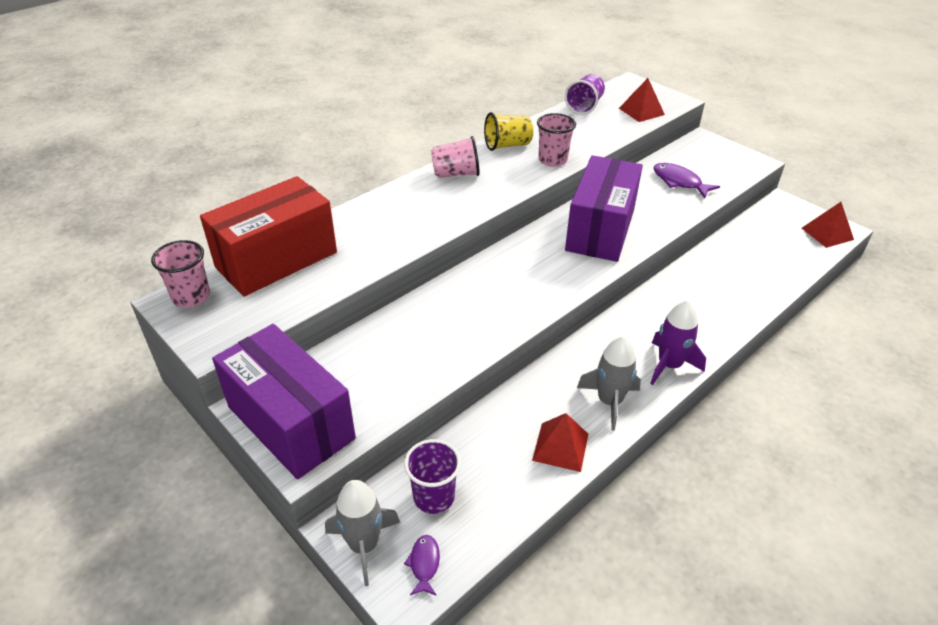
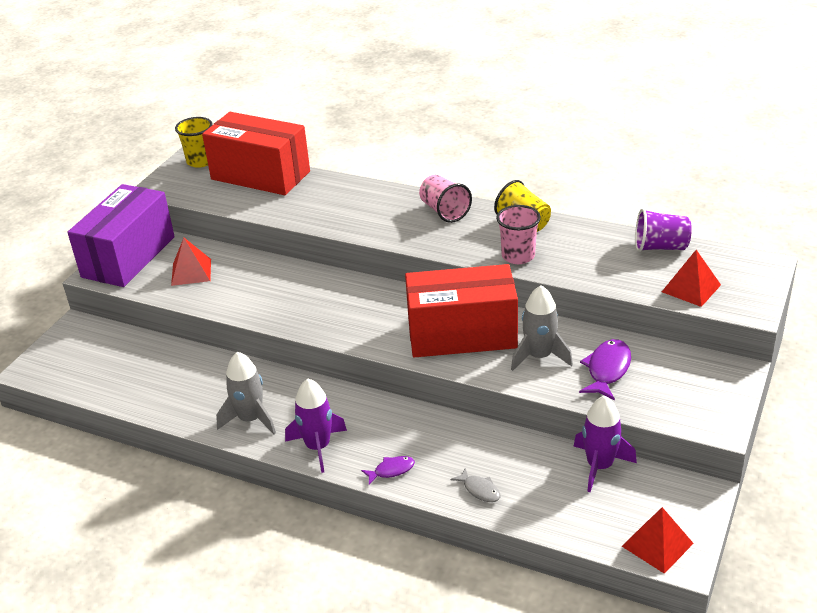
camera: 70 degrees right, 5 degrees down
(191, 297) = (200, 161): pink cup -> yellow cup
(364, 545) = (64, 339): grey rocket -> grey rocket (539, 356)
(424, 564) = (56, 369): purple fish -> purple fish (391, 470)
(434, 497) = (114, 355): purple cup -> none
(560, 447) = (186, 404): red pyramid -> red pyramid (191, 272)
(600, 230) = (462, 334): purple box -> red box
(744, 231) = (600, 466): none -> purple rocket
(753, 291) = (479, 490): none -> grey fish

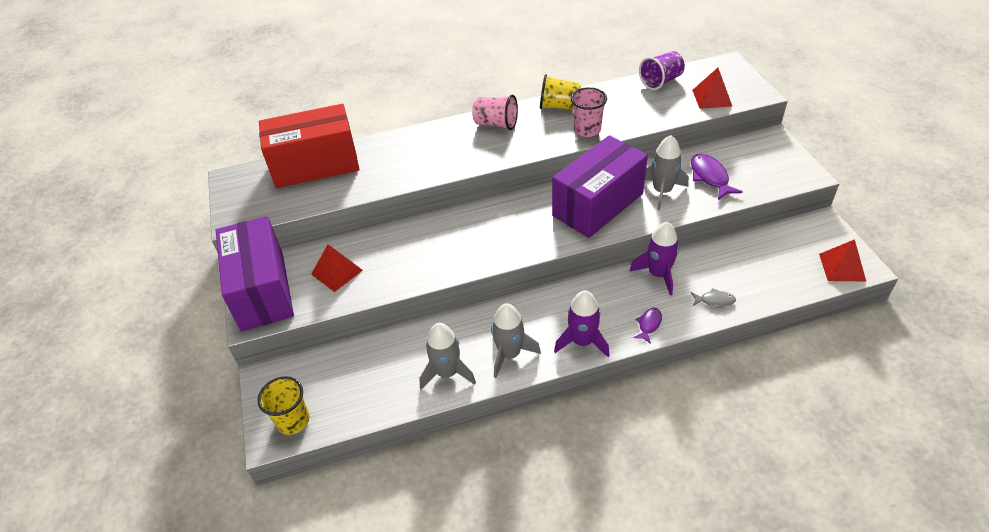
camera: 40 degrees left, 10 degrees up
(189, 402) = (447, 372): none -> grey rocket
(200, 161) = (244, 179): yellow cup -> yellow cup (293, 421)
(462, 334) = (597, 204): red box -> purple box
(600, 466) = (756, 241): purple rocket -> purple rocket (658, 274)

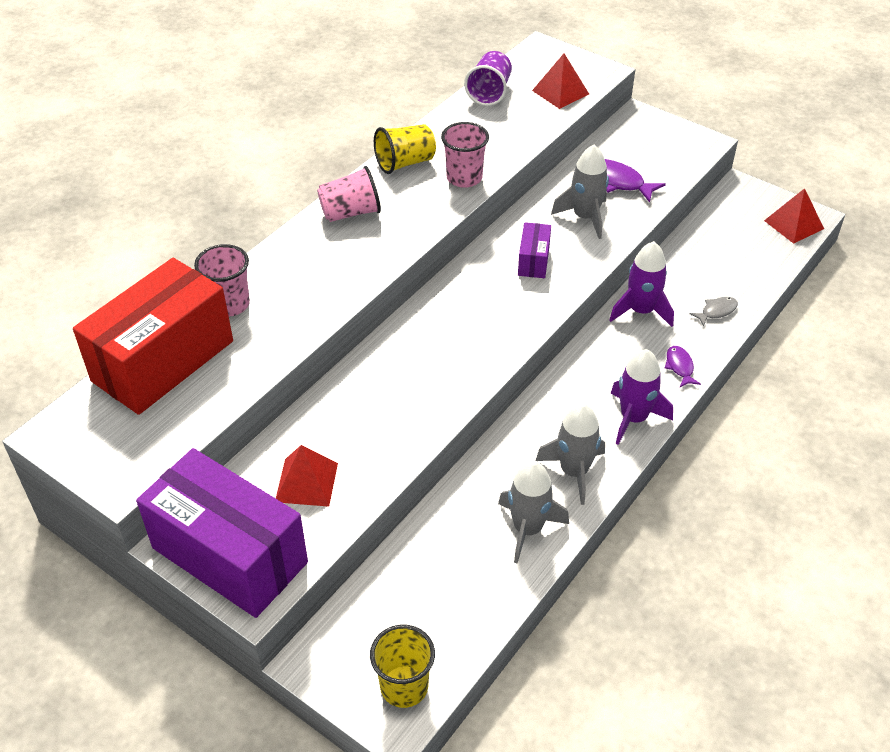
camera: 40 degrees left, 0 degrees up
(378, 149) = (229, 304): none -> pink cup
(597, 204) = (533, 261): purple box -> purple box, size x0.44

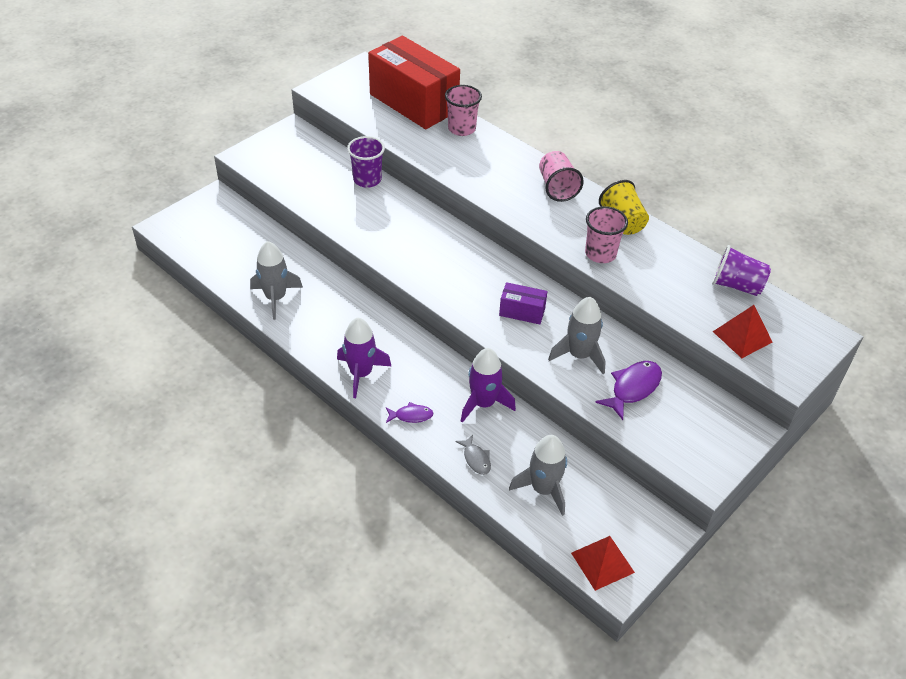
camera: 95 degrees right, 0 degrees up
(230, 555) = (277, 147): purple box -> none
(306, 427) = (367, 180): none -> purple cup
(306, 482) = (321, 178): red pyramid -> none
(404, 686) = (183, 230): yellow cup -> none
(574, 471) = (318, 329): grey rocket -> grey rocket (543, 489)

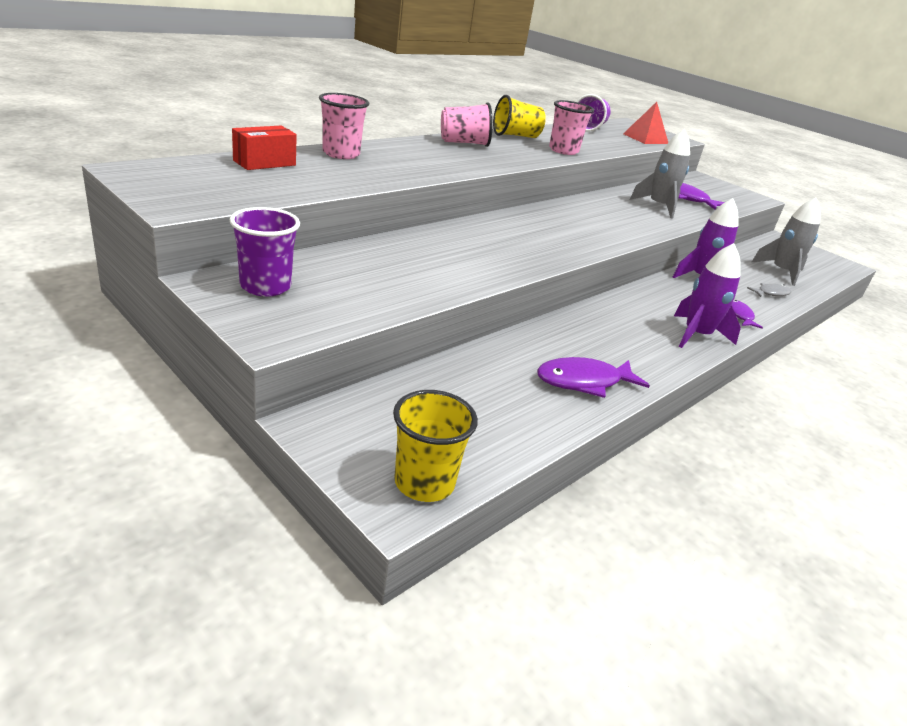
camera: 90 degrees left, 15 degrees down
(176, 233) = (424, 483): none -> yellow cup
(276, 298) = (584, 381): grey rocket -> purple fish
(367, 180) = (380, 248): purple cup -> purple cup (265, 286)
(414, 102) = (264, 163): red box -> red box, size x0.44
(522, 312) = (612, 215): purple box -> none
(602, 562) = (832, 265): red pyramid -> none

